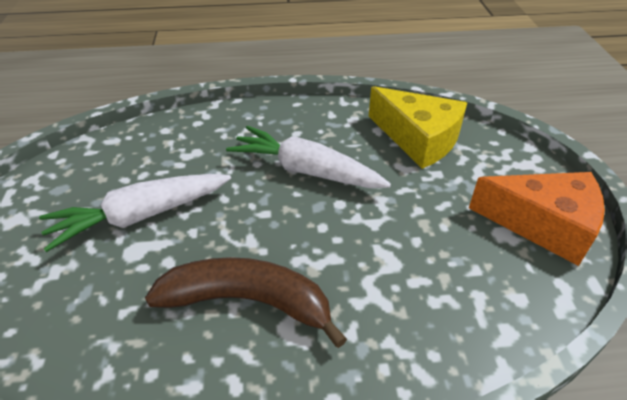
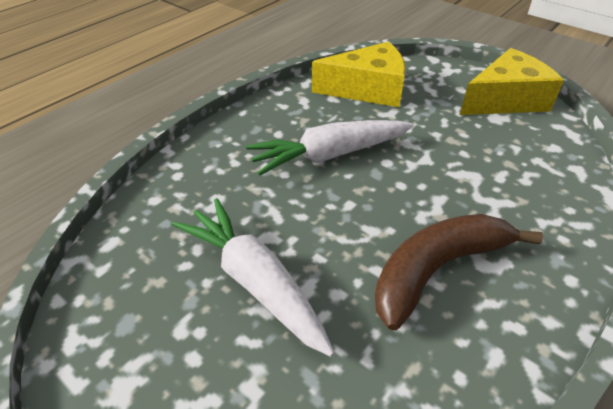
camera: 45 degrees left, 0 degrees up
(140, 216) = (254, 281): white carrot -> white carrot turned 120 degrees clockwise
(543, 224) = (505, 100): orange cheese -> yellow cheese

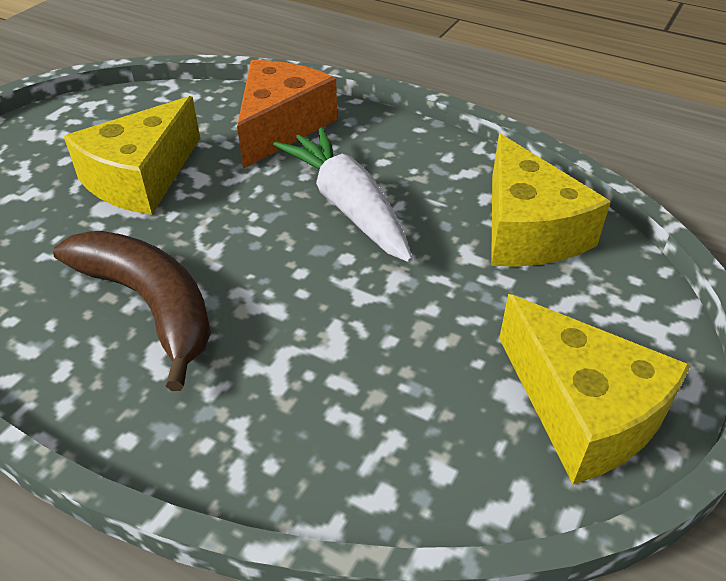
camera: 80 degrees right, 0 degrees up
(205, 181) = (280, 126): none -> orange cheese
(254, 281) = (141, 178): white carrot -> yellow cheese

